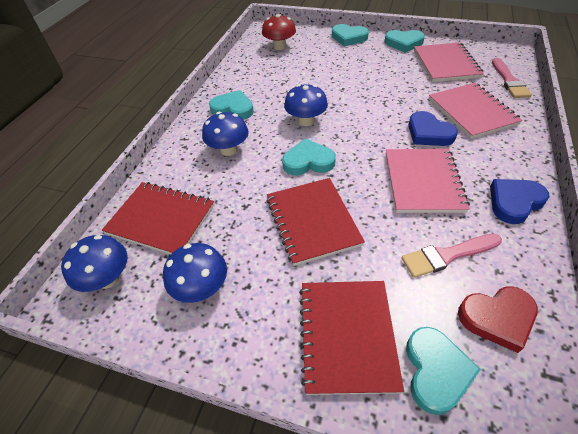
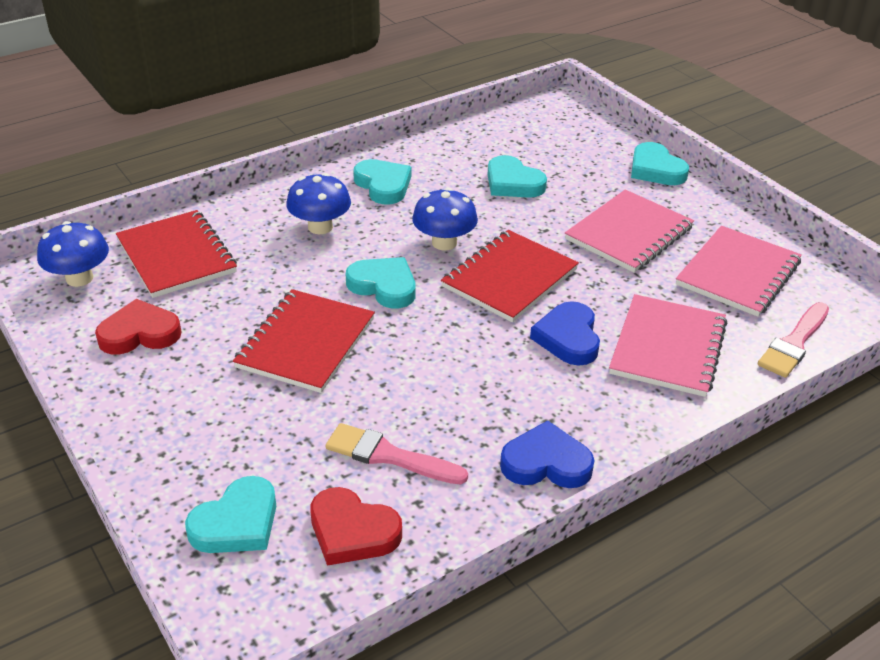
camera: 35 degrees right, 10 degrees down
(201, 287) = (139, 333): blue mushroom -> red heart
(279, 46) = (544, 136): red mushroom -> none
(346, 335) = (203, 448): red notebook -> red notebook (509, 278)
(403, 43) = (724, 215): turquoise heart -> turquoise heart (513, 183)
(423, 182) = (476, 380): pink notebook -> pink notebook (629, 234)

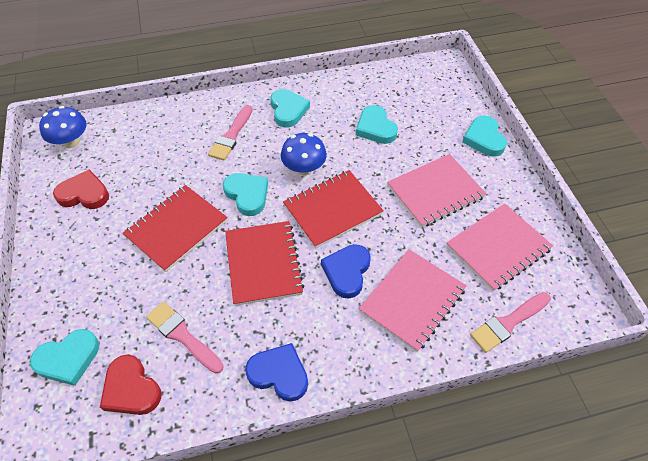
camera: 20 degrees right, 15 degrees up
(177, 256) = (134, 138): red notebook -> red notebook (263, 263)
(320, 227) = (231, 136): blue mushroom -> pink brush

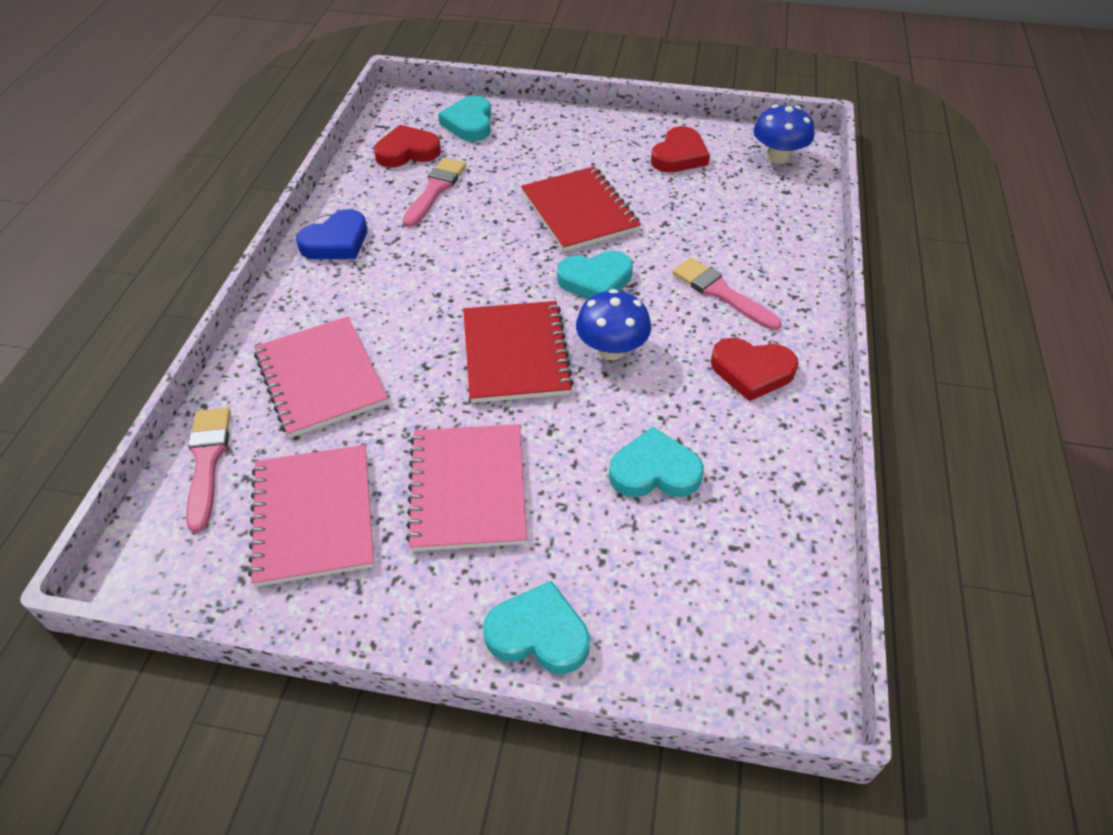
camera: 115 degrees right, 5 degrees down
(182, 335) = (435, 190): pink brush -> pink brush turned 45 degrees counterclockwise
(263, 263) = (477, 266): red notebook -> none
(288, 110) = (752, 371): turquoise heart -> red heart
(347, 272) = (409, 333): blue heart -> none

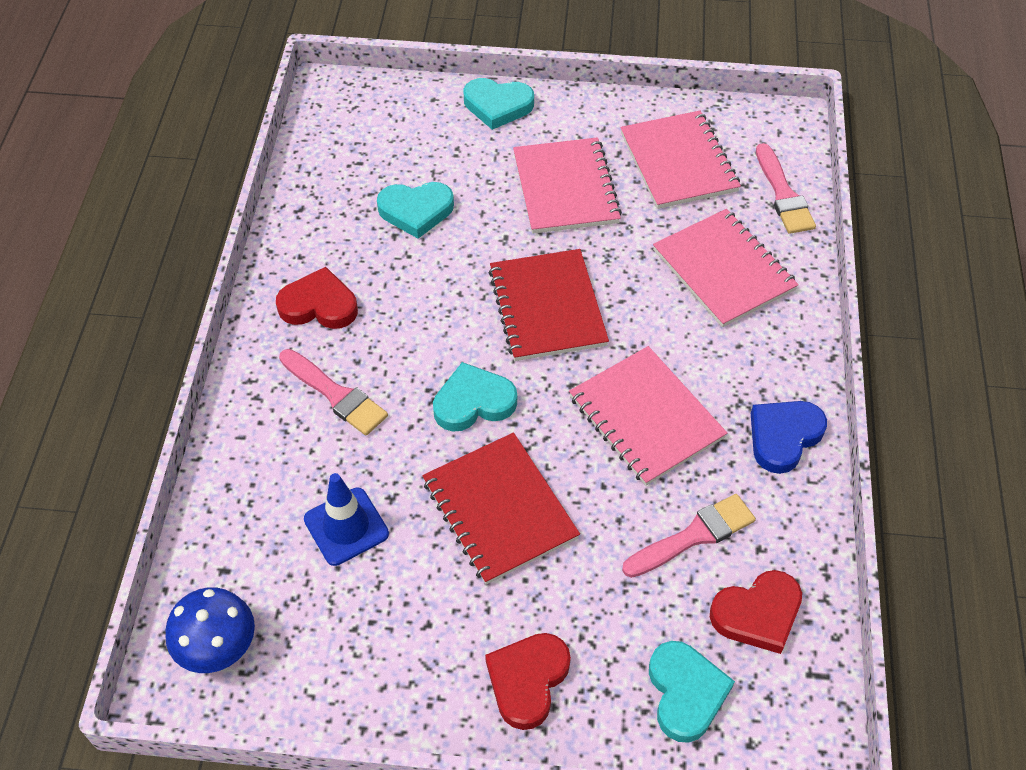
camera: 175 degrees right, 5 degrees up
(435, 190) = (693, 536): pink brush -> pink brush turned 135 degrees counterclockwise
(447, 261) = (645, 417): none -> pink notebook
(611, 349) = (454, 318): blue mushroom -> none
(679, 155) = (363, 637): red heart -> red heart (527, 680)
(698, 209) = (346, 526): none -> blue traffic cone

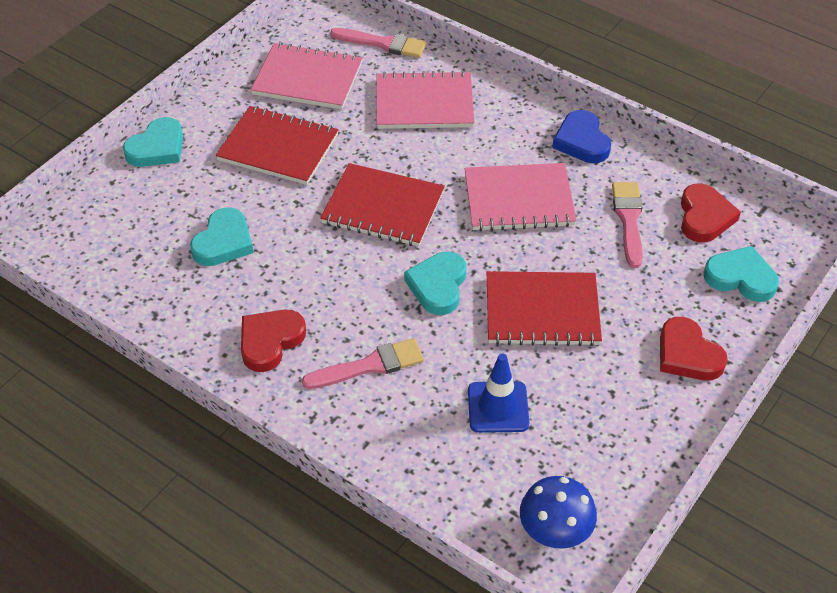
camera: 60 degrees left, 5 degrees down
(565, 188) = (278, 147): pink notebook -> red notebook

